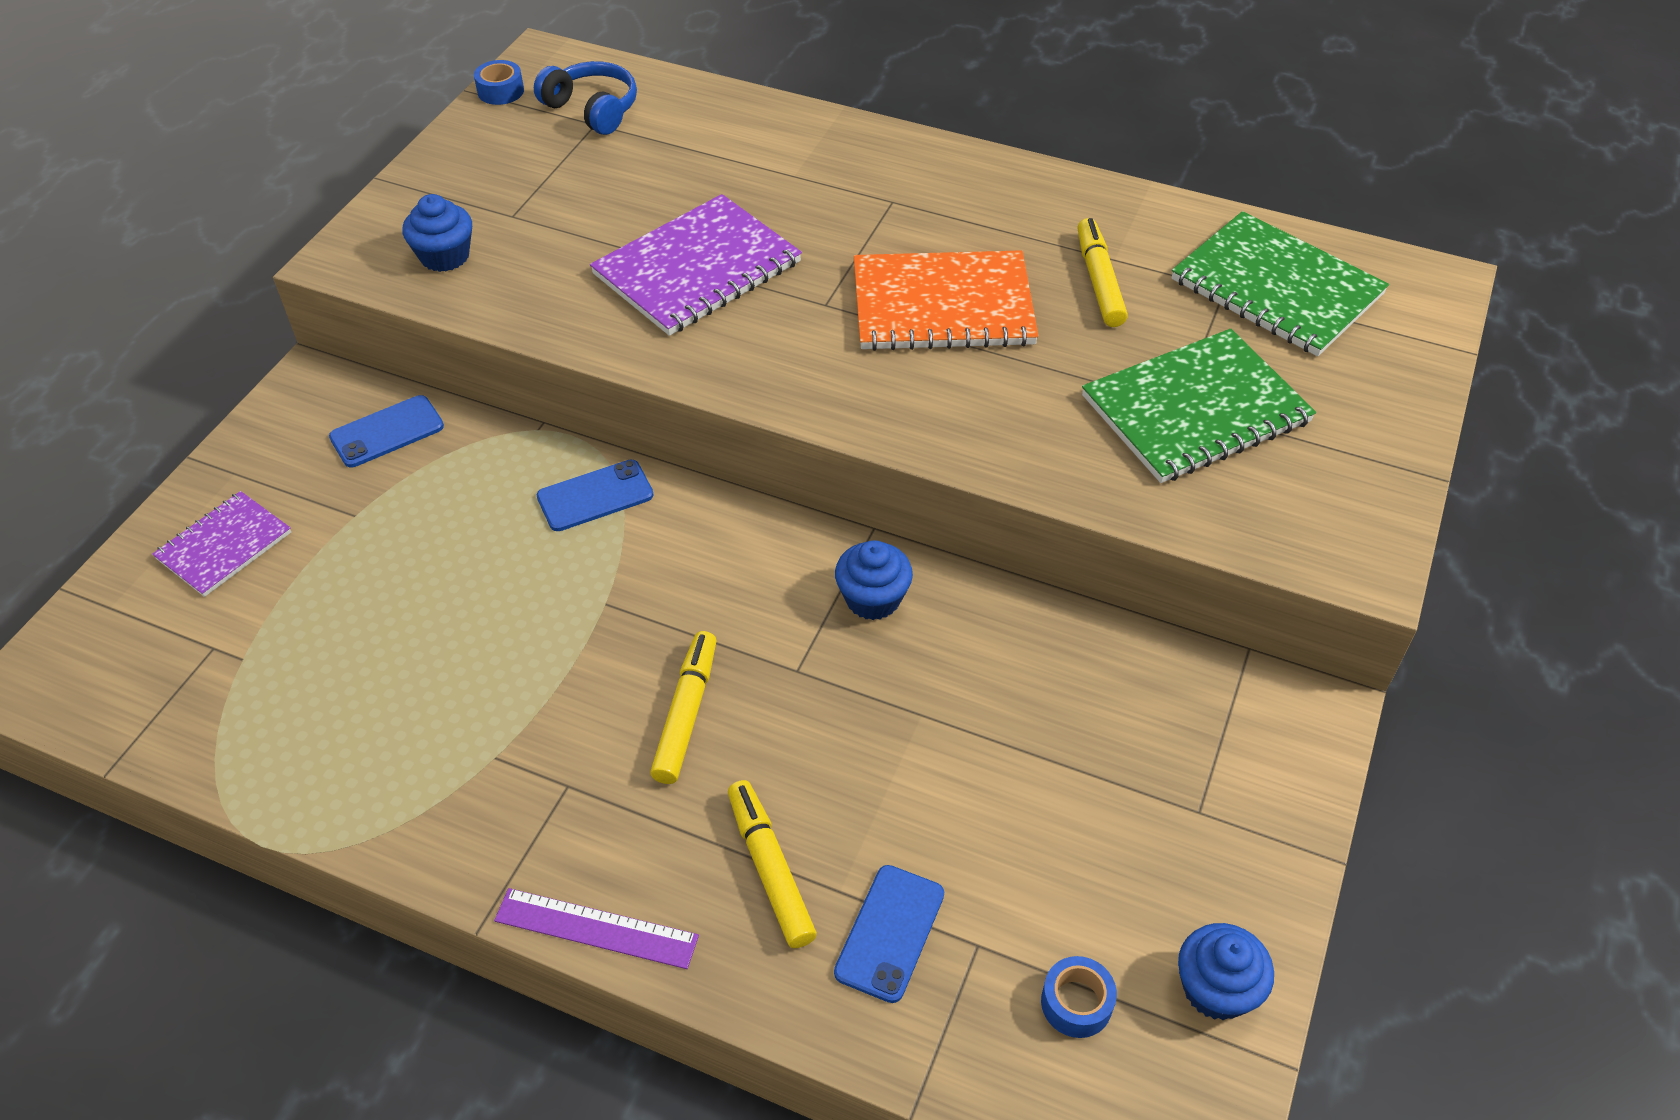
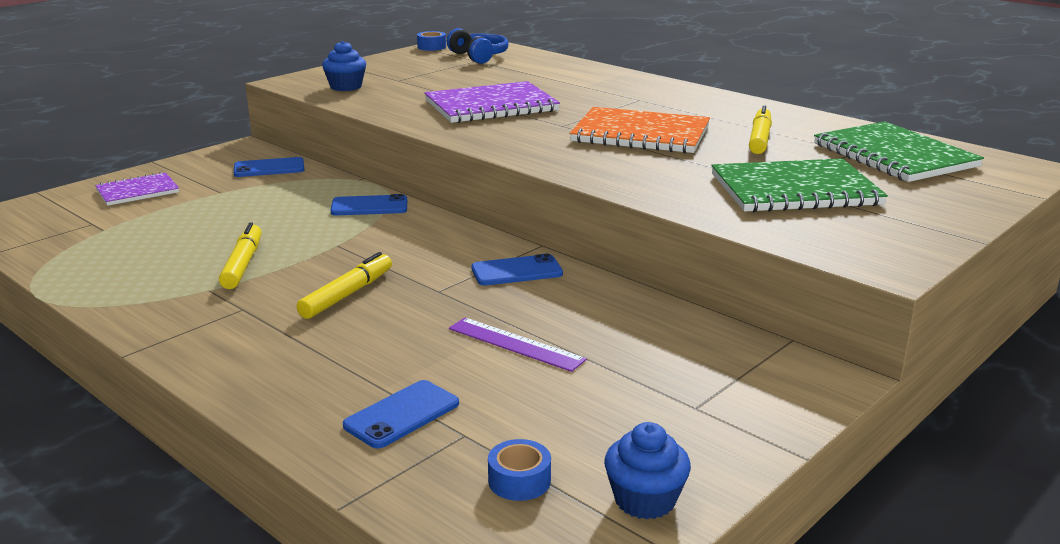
camera: 20 degrees right, 25 degrees down
(596, 929) = (200, 370): purple ruler -> purple ruler (515, 344)
(770, 869) = (342, 368): yellow marker -> yellow marker (243, 264)
(873, 598) = (516, 271): blue cupcake -> blue phone

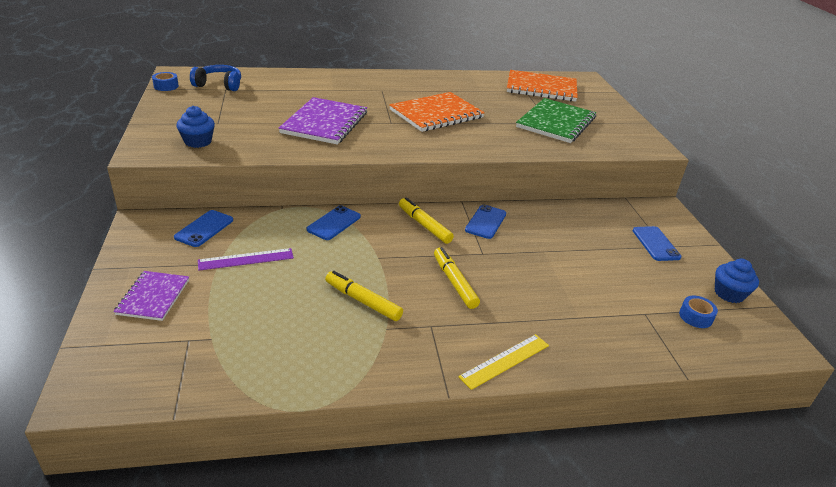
camera: 55 degrees left, 10 degrees up
(224, 367) = (505, 361): none -> yellow ruler
(402, 414) = (612, 323): blue phone -> blue phone (655, 244)
(515, 344) = (567, 260): purple ruler -> purple ruler (246, 259)
(760, 138) = (483, 97): yellow marker -> yellow marker (424, 225)
(894, 155) = (541, 88): green notebook -> orange notebook

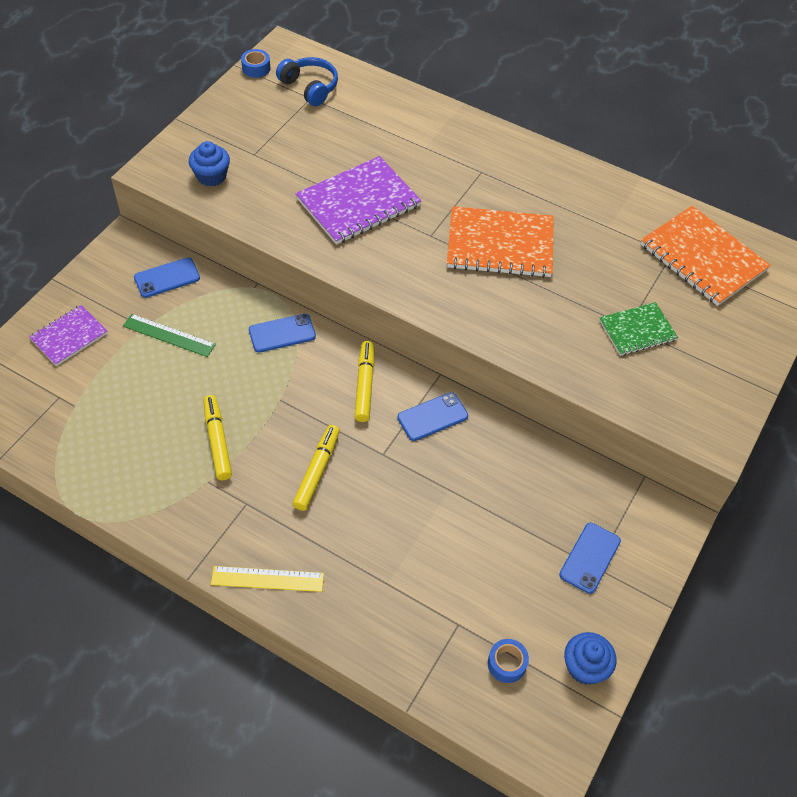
camera: 40 degrees right, 20 degrees up
(246, 259) = (169, 335): purple ruler -> green ruler
(556, 122) = (637, 330): green notebook -> green notebook, size x0.58

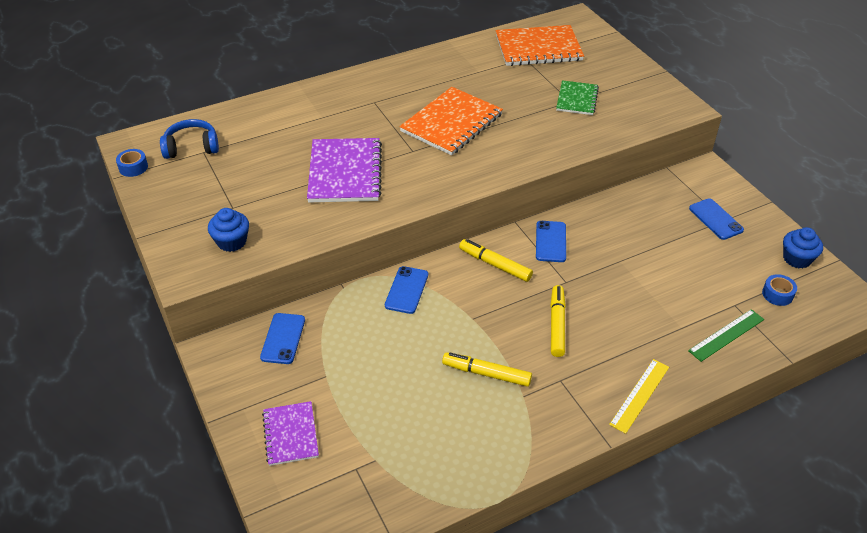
camera: 55 degrees left, 10 degrees down
(169, 335) = (349, 362): green ruler -> green ruler (726, 335)
(317, 471) = (557, 325): yellow marker -> yellow marker turned 45 degrees clockwise

